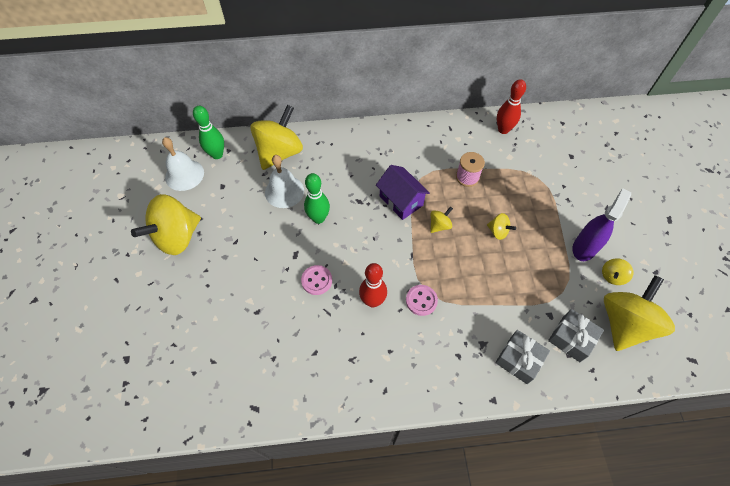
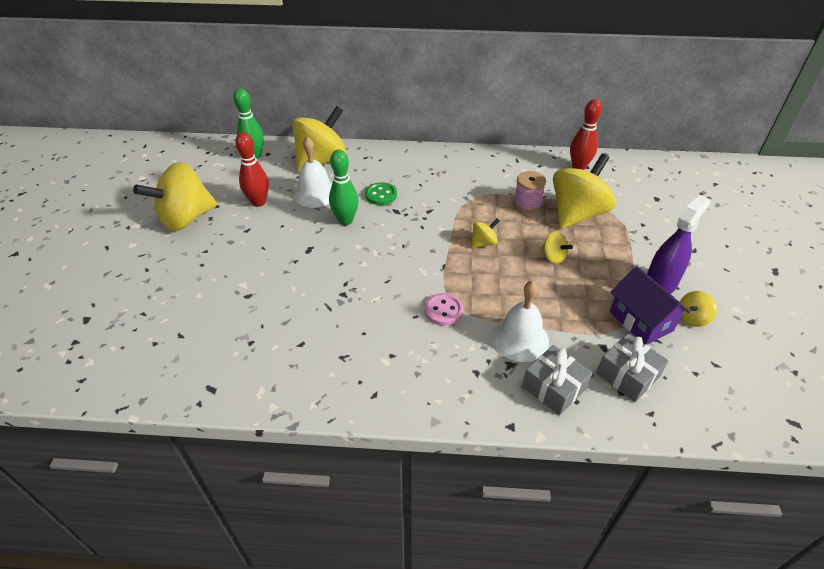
camera: 10 degrees right, 15 degrees down
(184, 175) = (214, 168): white bell -> white bell (520, 338)
(316, 280) = (325, 276): pink button -> none
(342, 185) = (381, 195): none -> green button
(372, 301) = (385, 303): red bowling pin -> red bowling pin (258, 202)
(401, 201) = (444, 216): purple house -> purple house (641, 321)
(624, 323) = (702, 369): yellow spinning top -> yellow spinning top (577, 214)

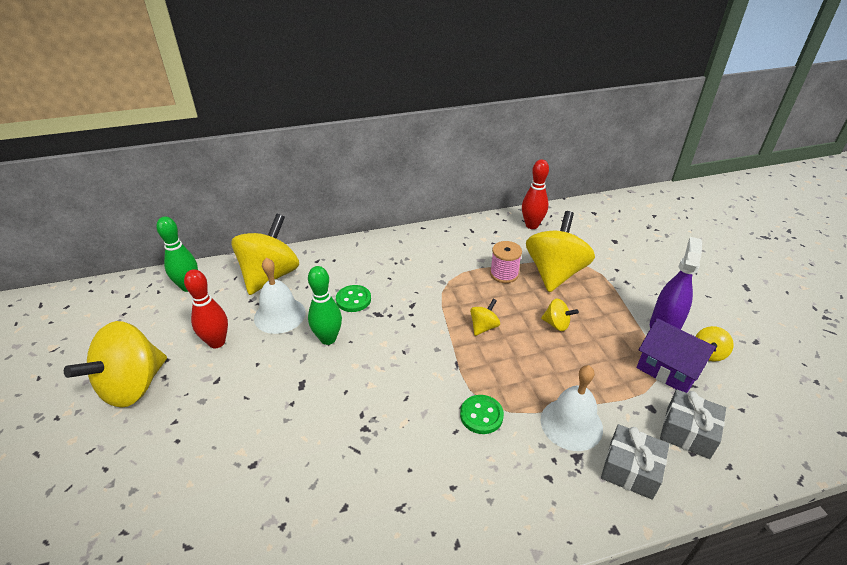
camera: 20 degrees left, 5 degrees down
(443, 310) = (481, 415): pink button -> green button

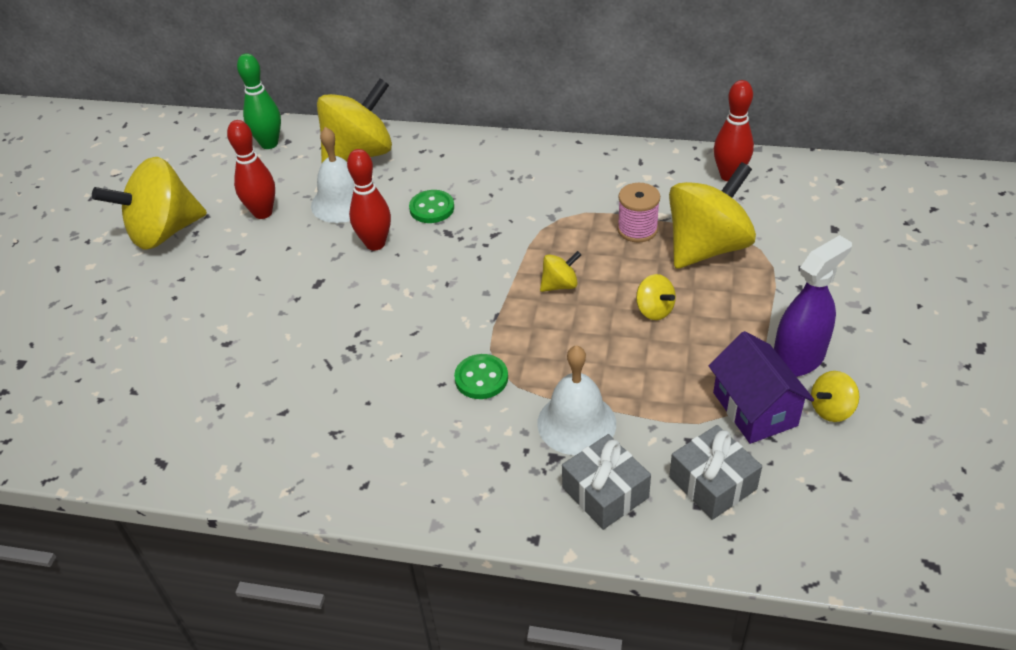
camera: 30 degrees right, 5 degrees up
(328, 339) = (375, 244): green bowling pin -> red bowling pin

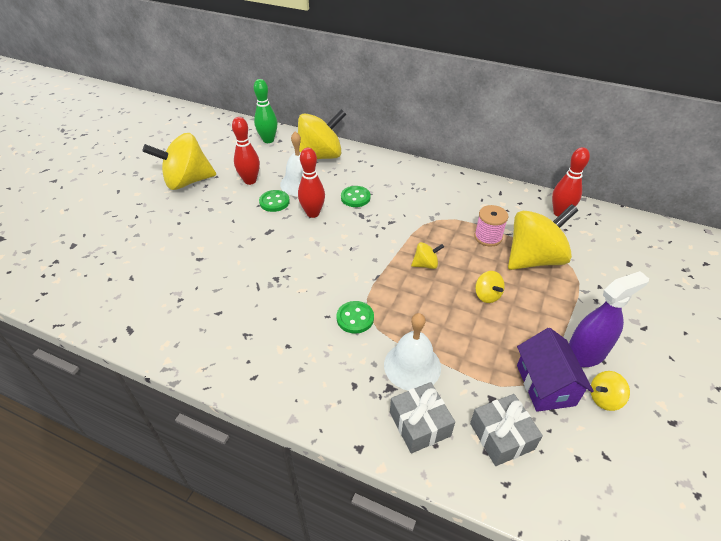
camera: 10 degrees right, 0 degrees up
(311, 238) = (274, 202): none -> green button

